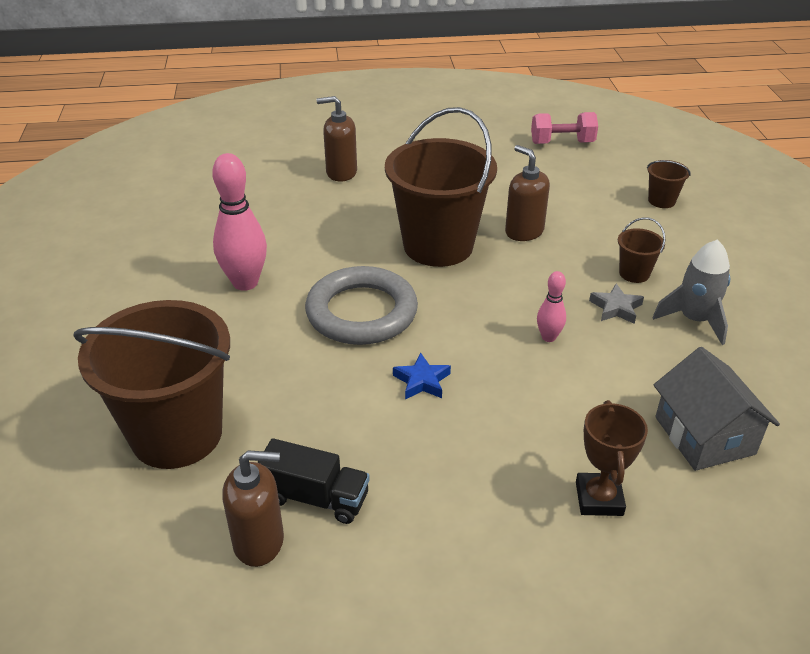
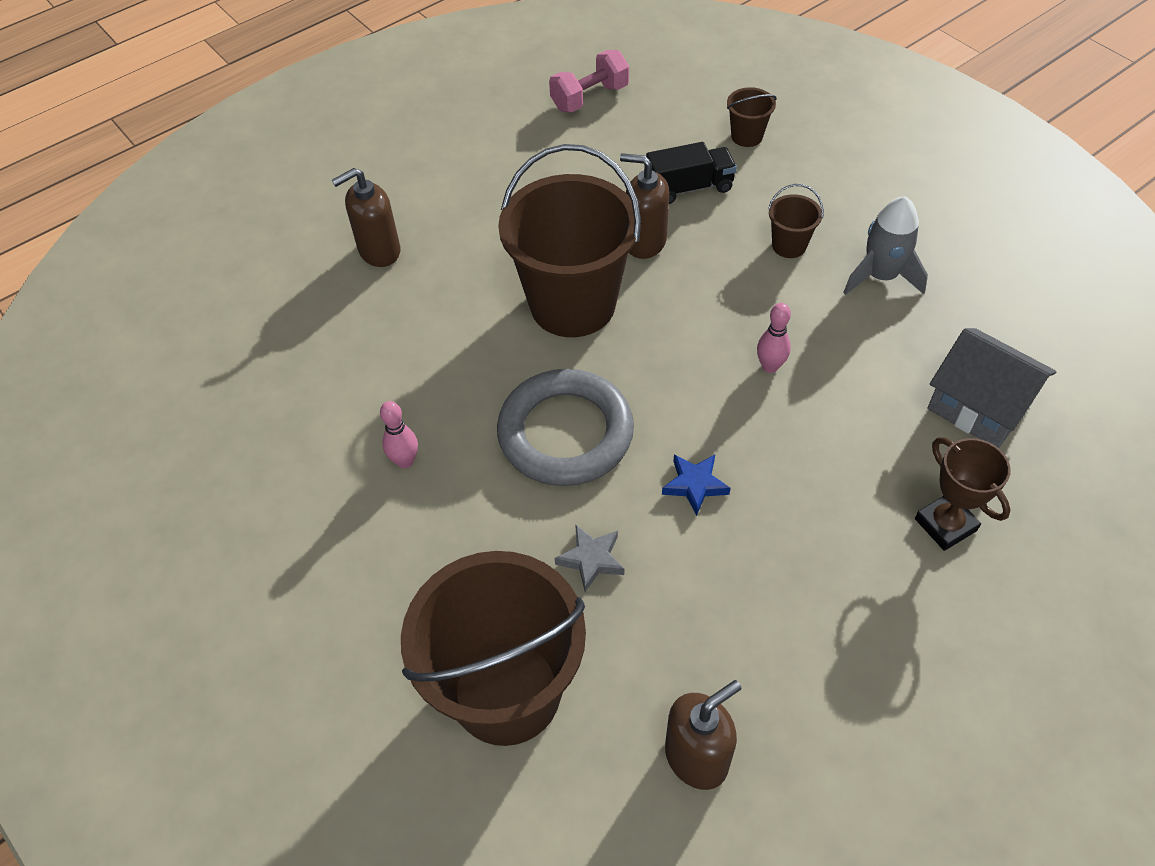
camera: 30 degrees left, 15 degrees up
(245, 283) = (405, 461): pink bowling pin -> pink bowling pin, size x0.52
(315, 498) = (707, 677): black truck -> black truck (689, 187)
(616, 308) = (803, 298): grey star -> grey star (591, 559)

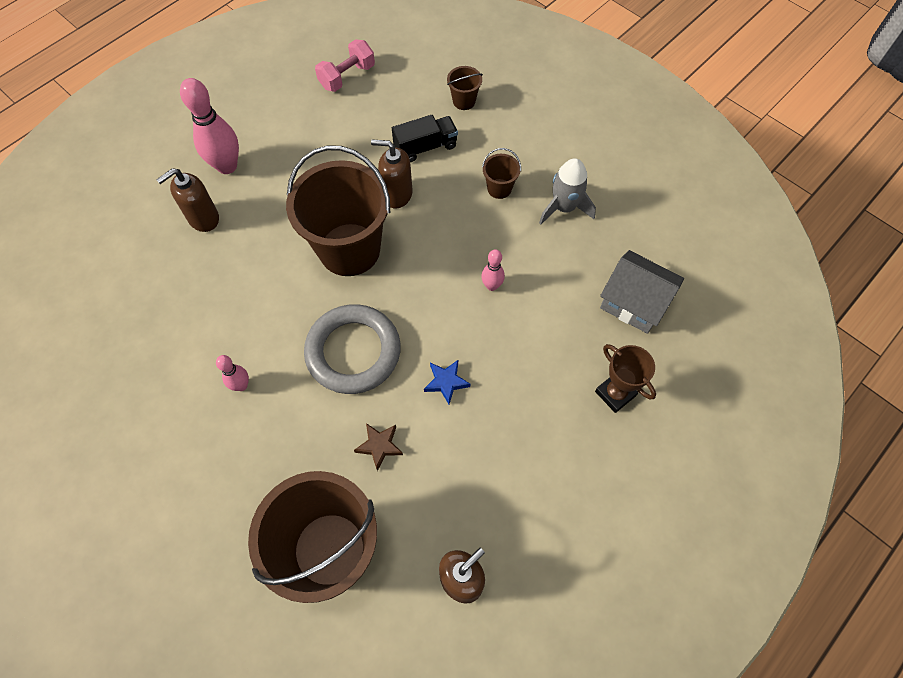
camera: 10 degrees left, 10 degrees up
(418, 191) = (227, 166): none -> pink bowling pin
(591, 559) = (379, 446): grey star -> brown star

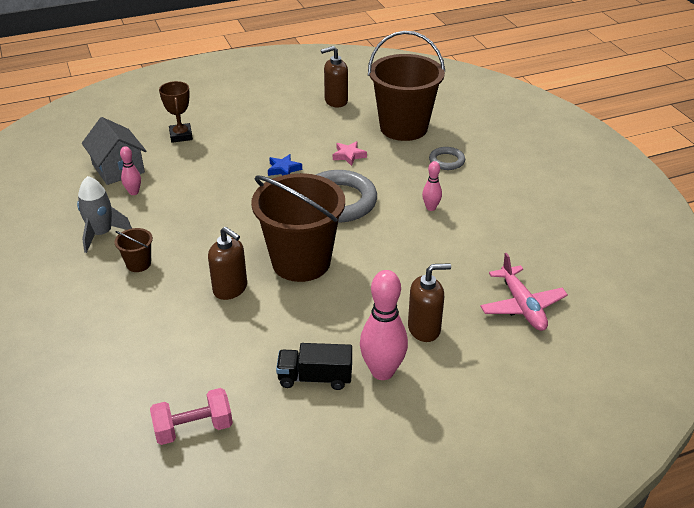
camera: 155 degrees left, 25 degrees down
(115, 278) = (522, 306): none -> pink plane
(245, 491) = (446, 161): none -> grey ring
(379, 446) = (349, 155): brown star -> pink star
(425, 147) = (171, 320): black truck -> black truck (315, 378)
(464, 101) = (94, 351): brown bucket -> none
(491, 286) = (207, 206): pink bowling pin -> pink bowling pin (134, 192)

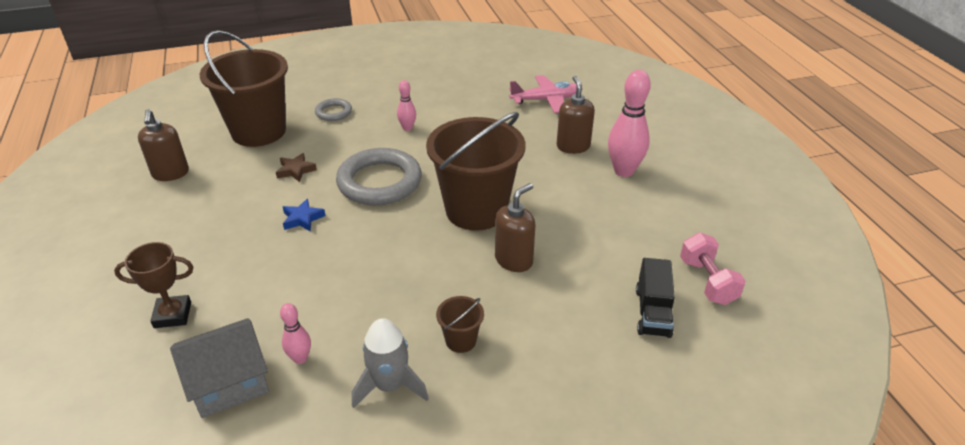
camera: 85 degrees left, 0 degrees up
(315, 378) = (635, 207): black truck -> black truck (652, 312)
(349, 155) = (295, 170): pink star -> brown star

